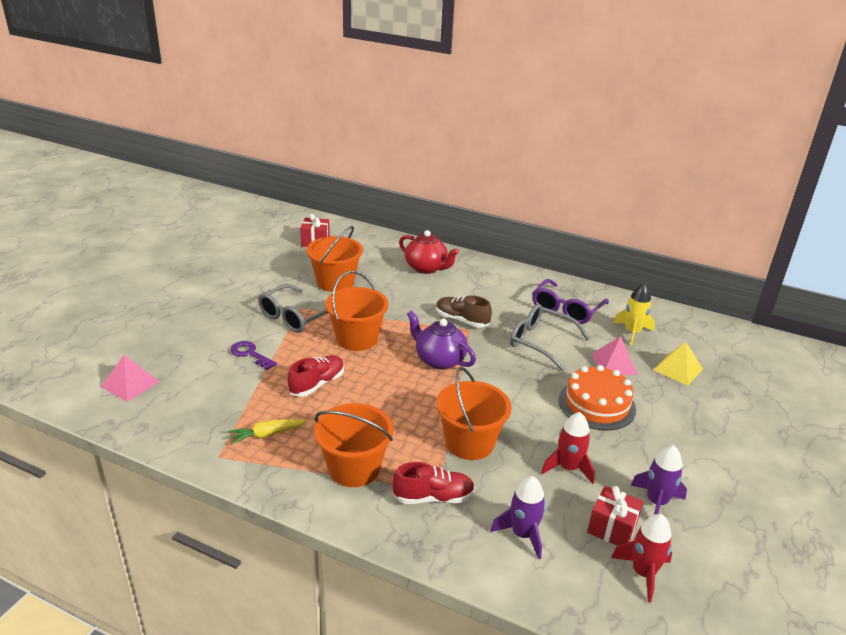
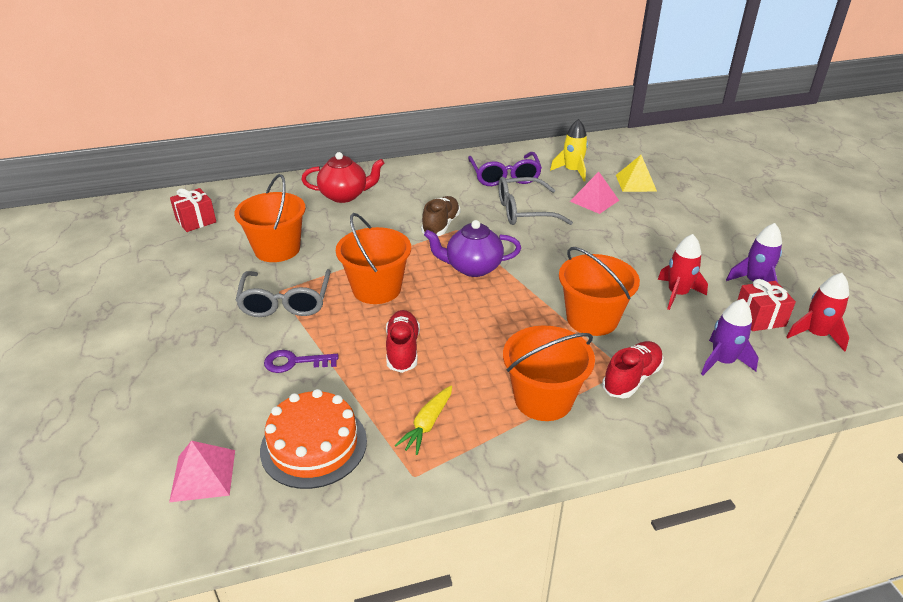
camera: 40 degrees left, 5 degrees up
(461, 320) = (441, 225): brown shoe -> brown shoe turned 120 degrees clockwise
(597, 404) = (627, 237): orange cake -> orange cake (314, 445)

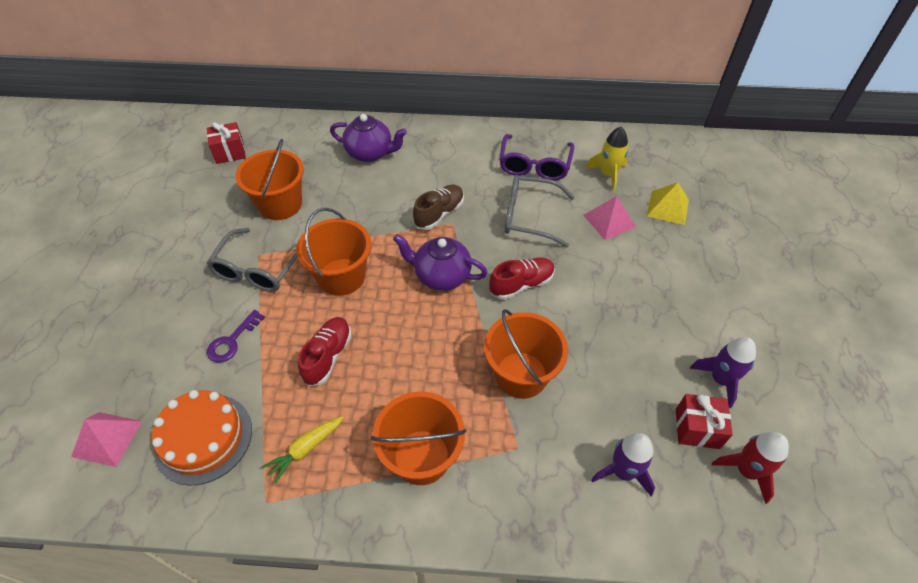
camera: 20 degrees right, 15 degrees up
(294, 362) = (232, 341): purple key -> purple key turned 75 degrees counterclockwise
(345, 195) = (370, 153): red teapot -> purple teapot
(631, 378) = (518, 461): red shoe -> red shoe (521, 284)
(677, 294) = (626, 370): red rocket -> none

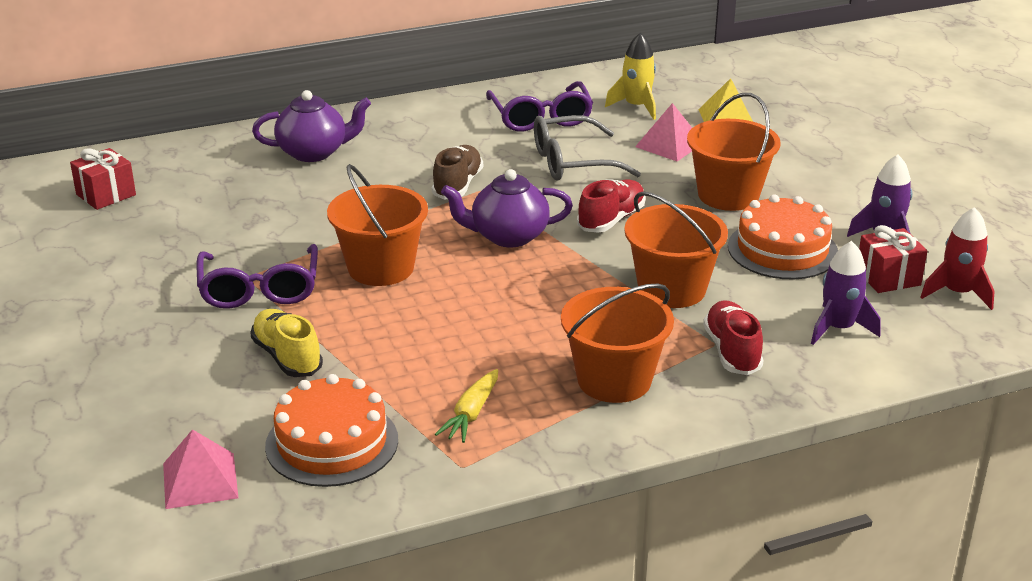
camera: 25 degrees left, 20 degrees down
(232, 341) = (287, 357): purple key -> yellow shoe
(258, 269) = (259, 289): grey glasses -> purple glasses
(280, 204) = (232, 226): orange bucket -> orange bucket (728, 195)
(328, 356) = (427, 336): red shoe -> red shoe (732, 351)
(629, 363) = (782, 249): none -> orange cake

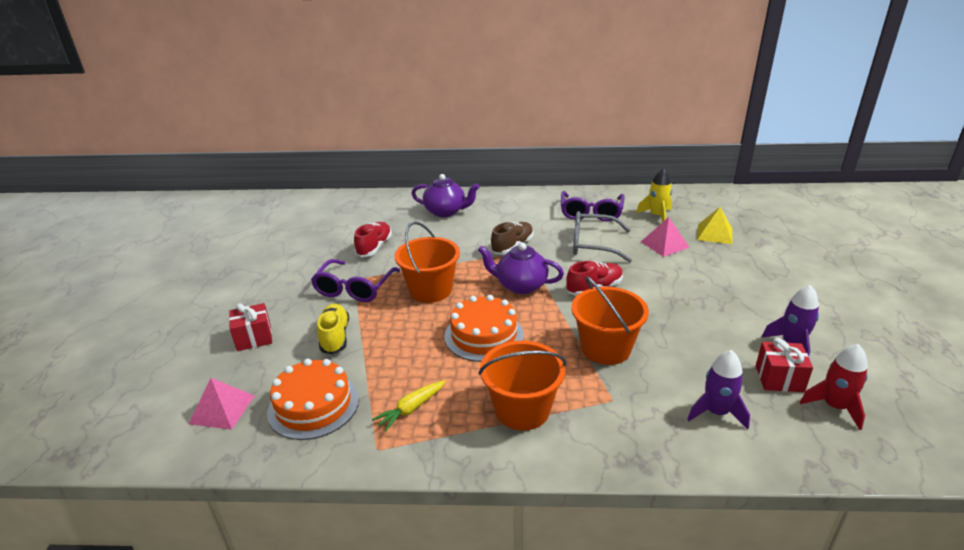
camera: 25 degrees right, 0 degrees up
(106, 195) = (323, 216): red gift -> red gift (254, 338)
(728, 195) = (686, 287): orange bucket -> none
(732, 351) = (621, 410): red shoe -> red shoe (374, 247)
(782, 249) = (705, 336): orange cake -> orange cake (484, 335)

